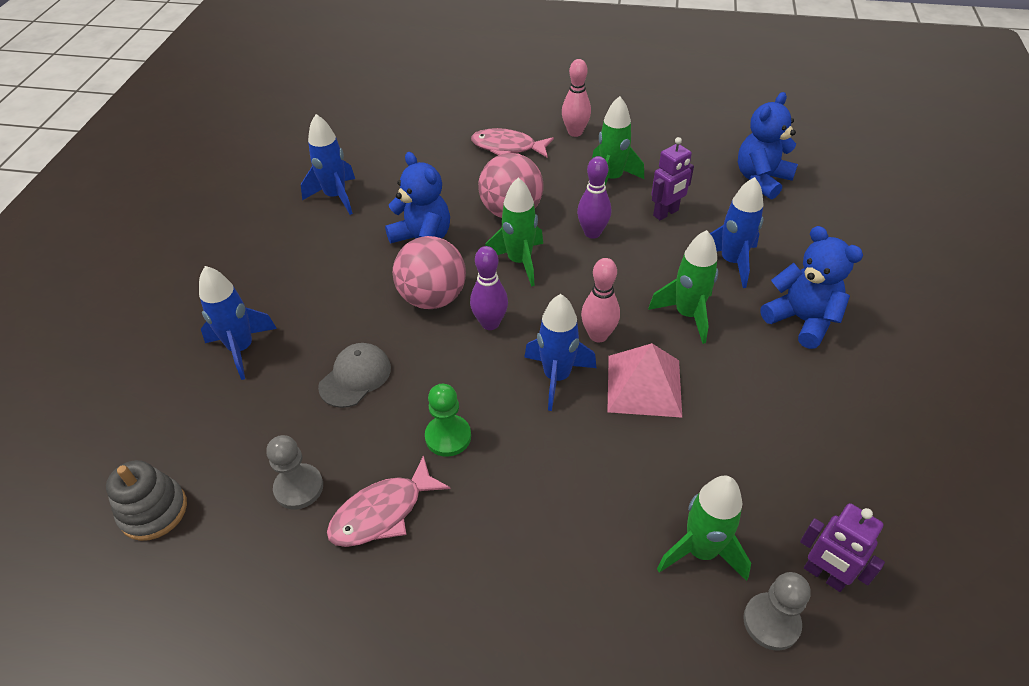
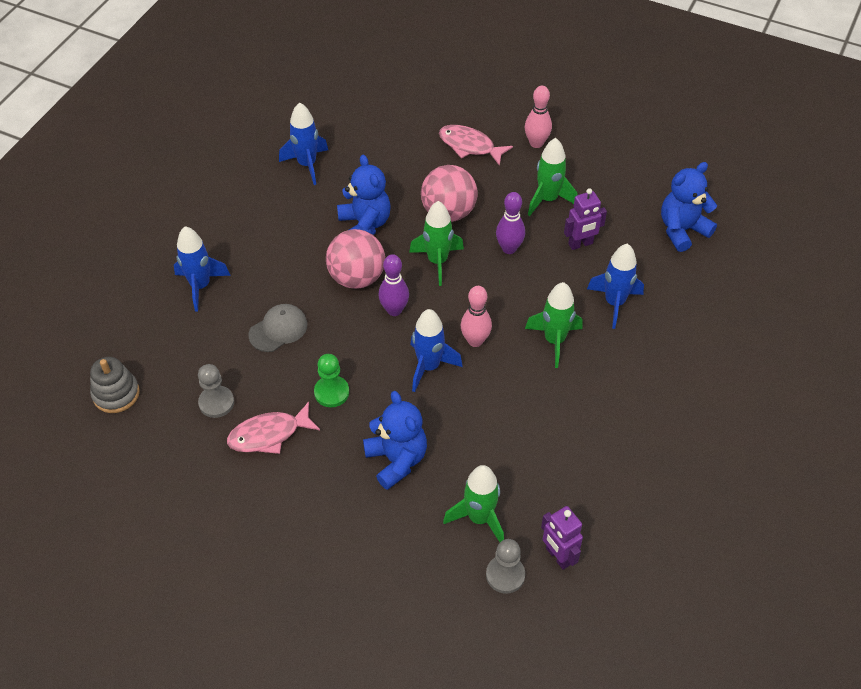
camera: 15 degrees right, 5 degrees up
(644, 385) = (493, 389): pink pyramid -> none
(801, 320) = (646, 367): blue teddy bear -> blue teddy bear (396, 460)

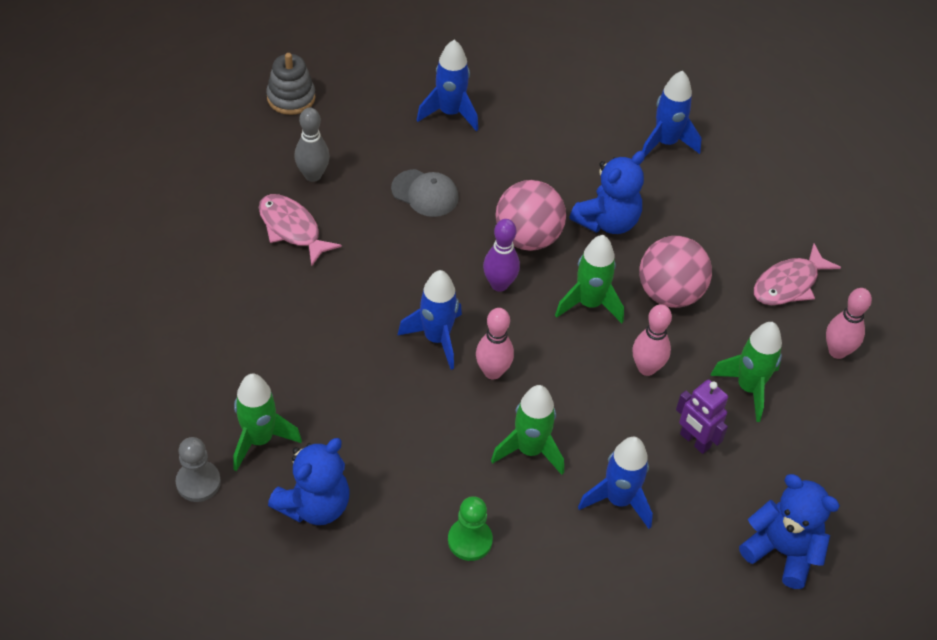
camera: 65 degrees right, 0 degrees up
(216, 402) = (313, 175): grey pawn -> grey bowling pin
(331, 392) = (365, 263): green pawn -> green pawn (470, 540)
(396, 460) = (304, 345): blue teddy bear -> blue teddy bear (314, 505)
(469, 146) = (789, 284): pink fish -> pink fish turned 135 degrees counterclockwise
(509, 248) = (646, 368): purple bowling pin -> pink bowling pin
(558, 556) = (237, 527): purple robot -> none

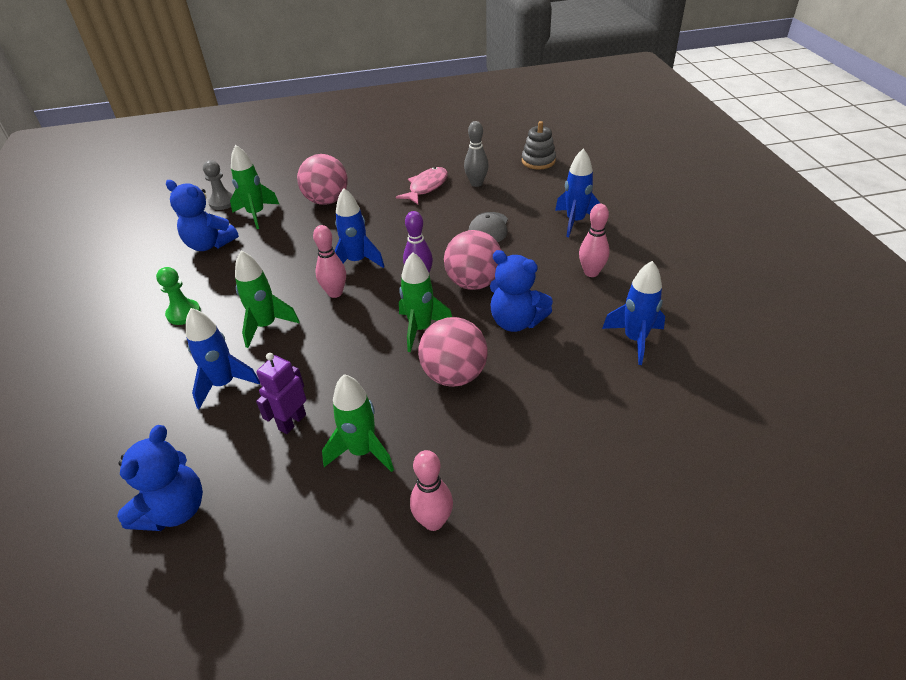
camera: 80 degrees right, 10 degrees down
(267, 348) = (327, 201): none -> pink ball
(646, 368) = (364, 376): pink bowling pin -> pink bowling pin (591, 272)
(789, 284) = (507, 463): pink fish -> none

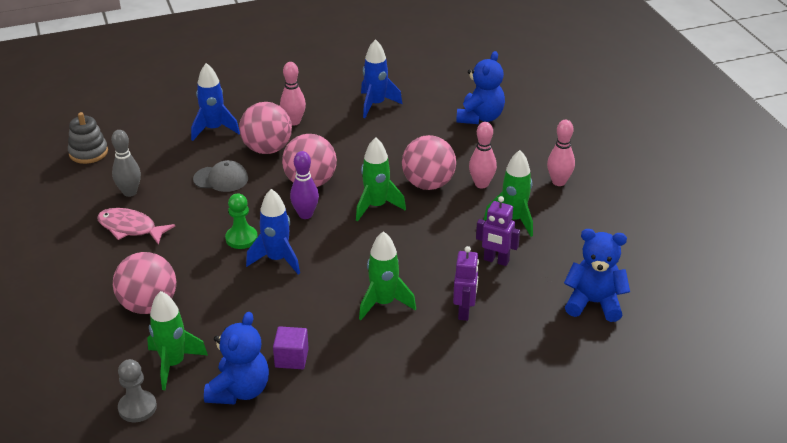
camera: 100 degrees left, 5 degrees down
(184, 313) = (371, 372): green pawn -> green pawn (241, 238)
(224, 384) = (464, 311): blue rocket -> purple robot
(228, 269) = (291, 358): none -> purple cube
(335, 293) = (330, 266): pink bowling pin -> pink bowling pin (481, 184)
(516, 321) = (361, 157): blue teddy bear -> blue teddy bear (480, 117)
(538, 255) = (267, 149): none -> pink ball

